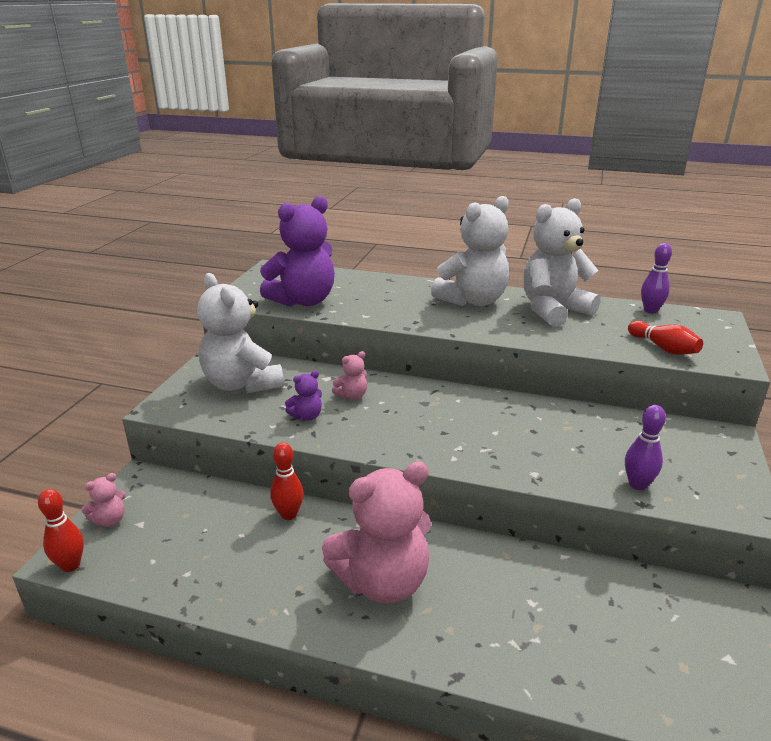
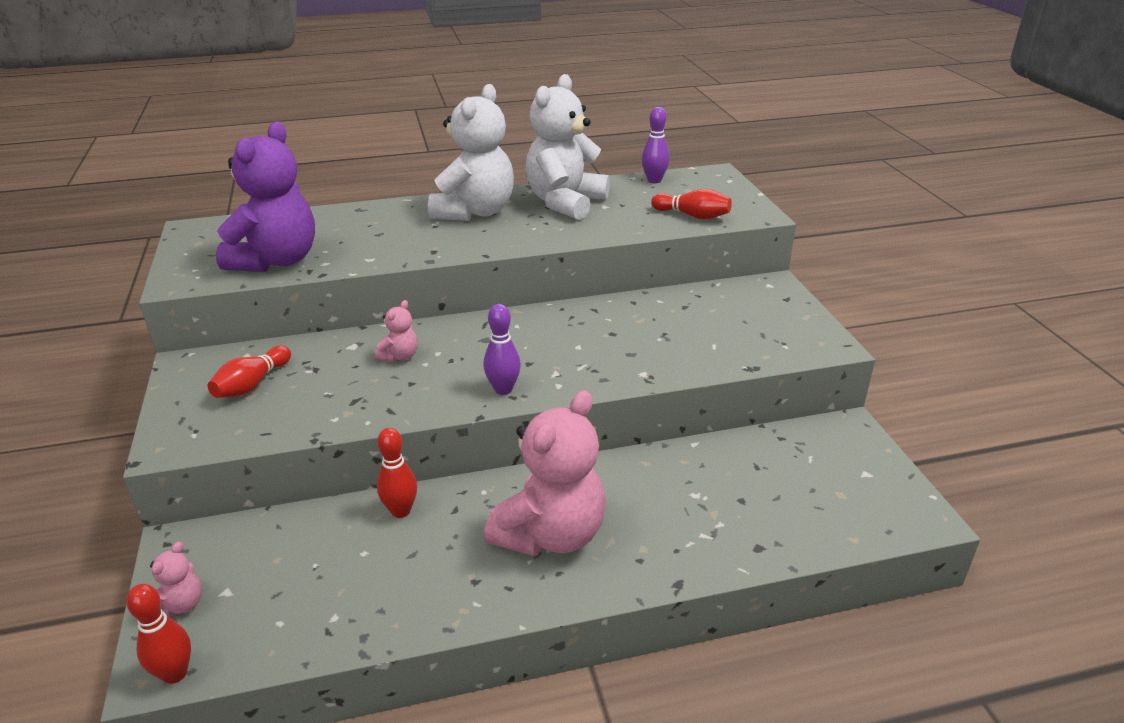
camera: 30 degrees left, 5 degrees up
(242, 384) = (252, 384): white teddy bear -> red bowling pin
(306, 416) = (366, 395): purple teddy bear -> none
(637, 484) = (735, 352): purple bowling pin -> purple bowling pin (503, 389)

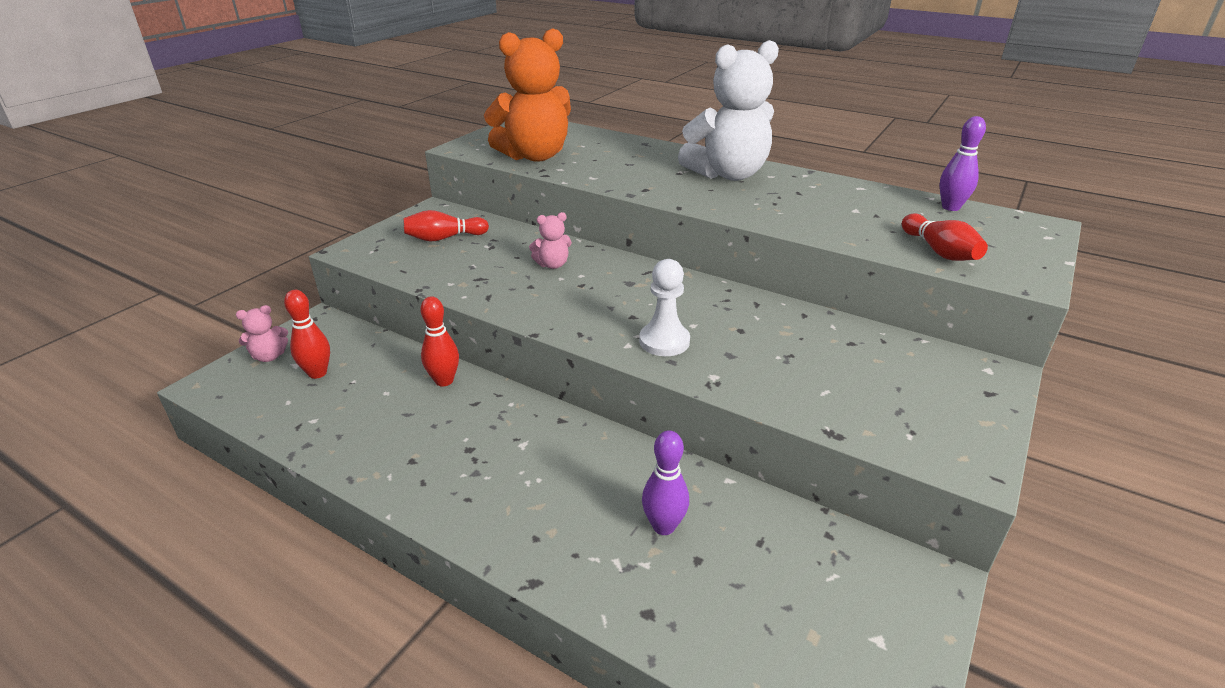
camera: 45 degrees right, 0 degrees up
(175, 673) = (211, 392): red bowling pin -> red bowling pin (317, 373)
(276, 261) = (534, 156): purple teddy bear -> orange teddy bear
(503, 389) = (582, 325): purple bowling pin -> purple bowling pin (663, 526)
(551, 534) = (505, 467): pink teddy bear -> none
(565, 202) = (821, 194): white teddy bear -> none
(578, 368) = (664, 341): none -> white pawn

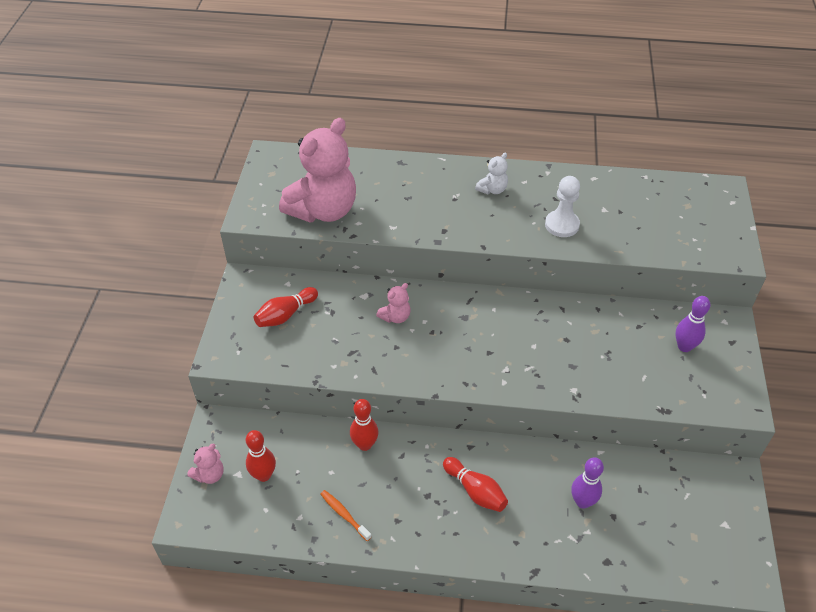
camera: 25 degrees left, 15 degrees up
(360, 434) = (344, 514): none -> orange toothbrush
(534, 156) = (323, 210): orange teddy bear -> pink teddy bear
(664, 341) = (525, 369): white pawn -> white pawn (562, 225)
(728, 174) = (492, 189): white teddy bear -> white teddy bear, size x0.43
(939, 251) = (676, 242): red bowling pin -> red bowling pin (475, 491)
(950, 207) = (662, 185): purple bowling pin -> purple bowling pin (684, 346)

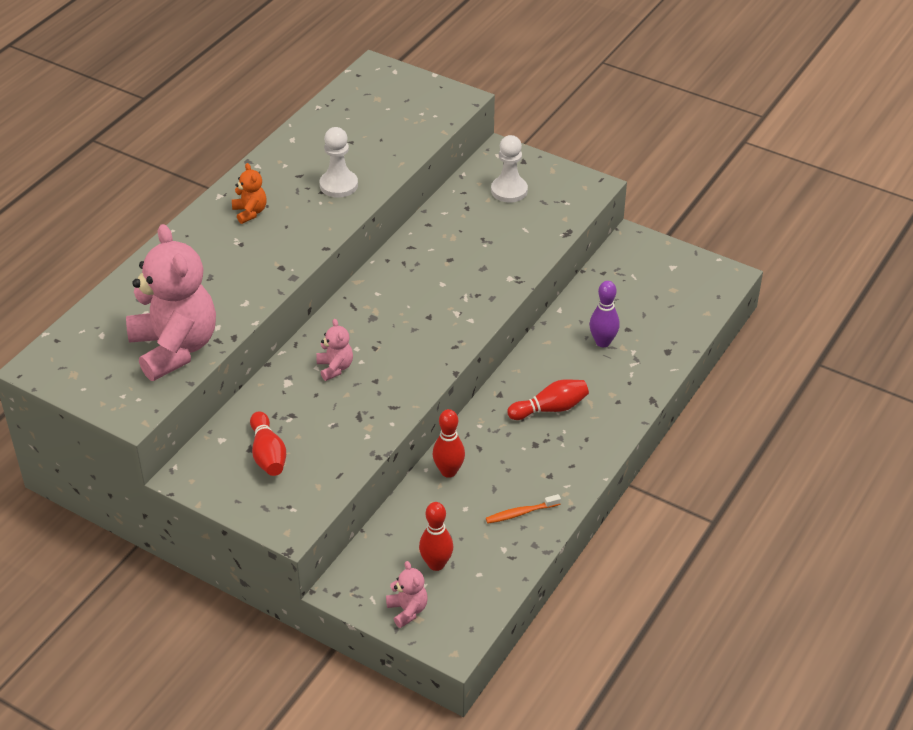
camera: 65 degrees left, 5 degrees down
(492, 189) = (250, 212): white teddy bear -> orange teddy bear
(684, 346) = (509, 190): purple bowling pin -> white pawn

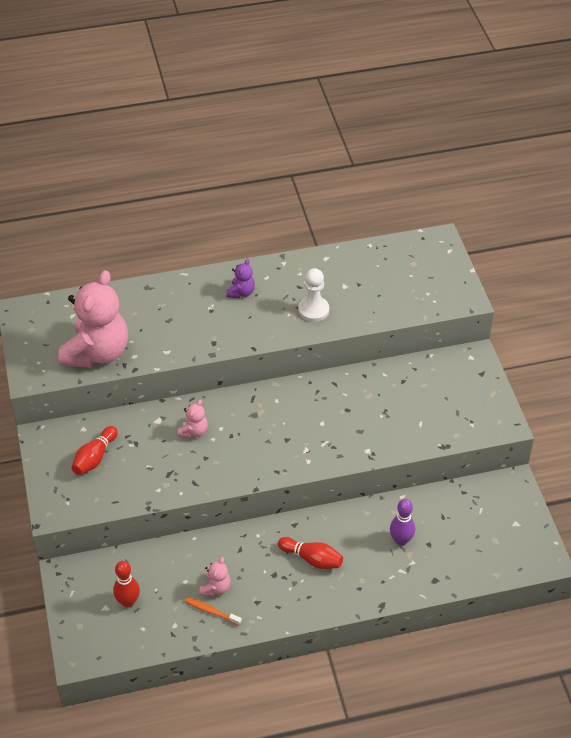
camera: 45 degrees right, 5 degrees up
(250, 212) = (241, 292): orange teddy bear -> purple teddy bear
(407, 610) = (80, 616): pink teddy bear -> pink teddy bear (216, 588)
(448, 471) = (204, 550): red bowling pin -> none
(509, 190) = (445, 388): white pawn -> none

